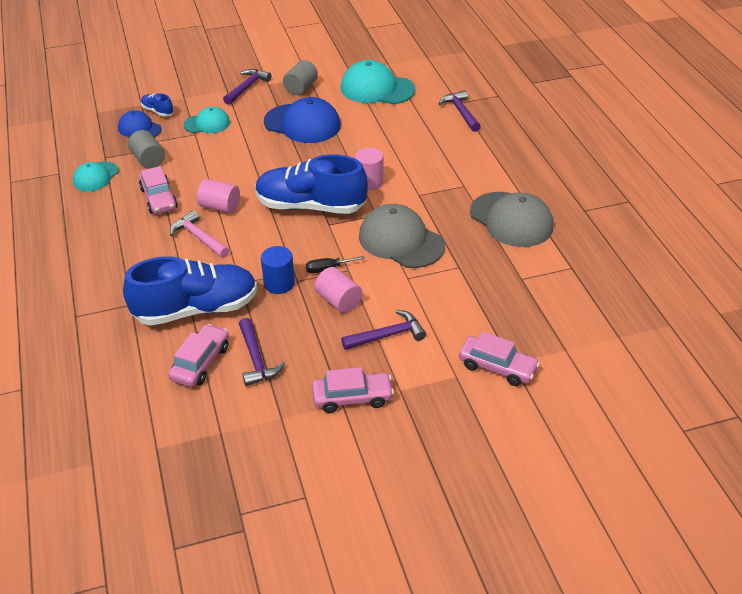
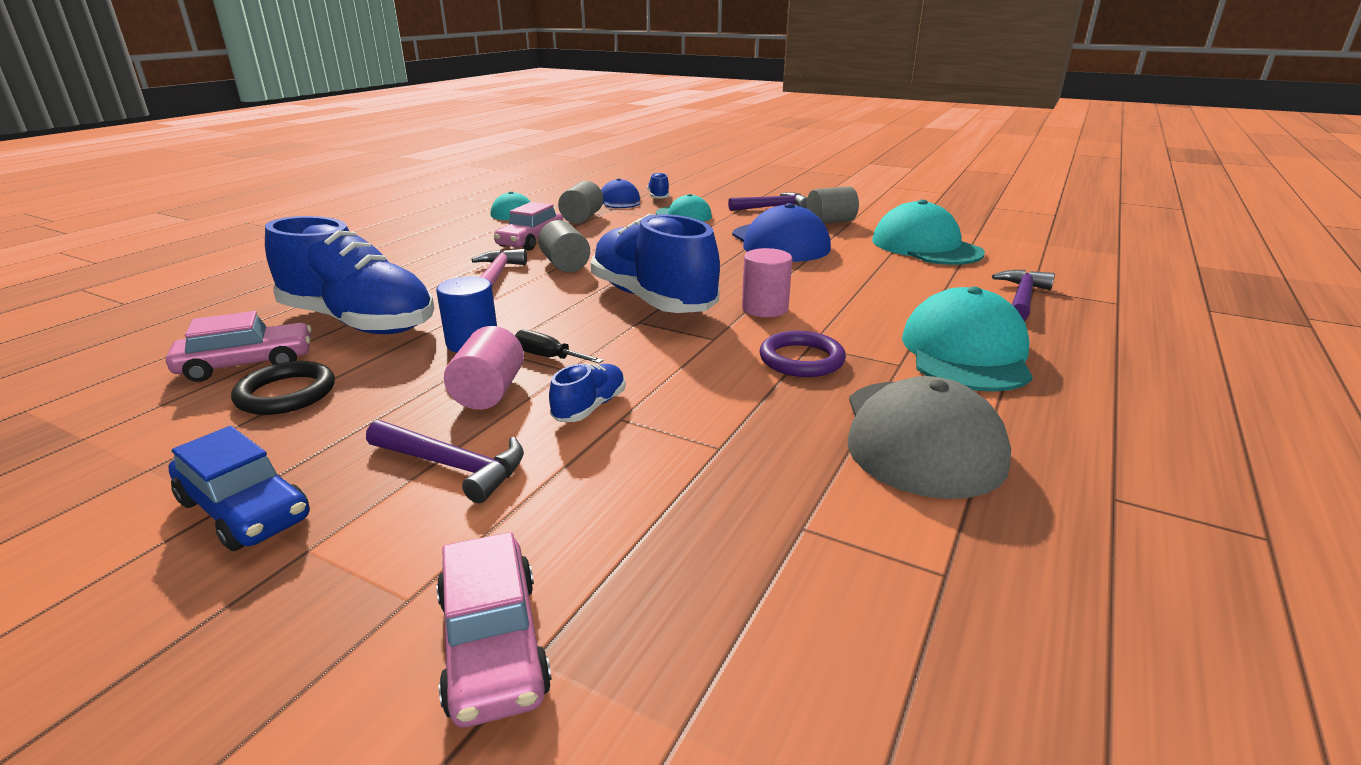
camera: 45 degrees right, 15 degrees down
(220, 207) = (565, 265): pink cylinder -> grey cylinder
(256, 359) = (286, 393): purple hammer -> black ring
(352, 398) = (244, 510): pink car -> blue car
(389, 281) = (590, 407): none -> blue shoe
(401, 241) = (693, 376): grey cap -> none
(427, 205) = (801, 359): none -> purple ring
(478, 164) = (965, 352): none -> turquoise cap

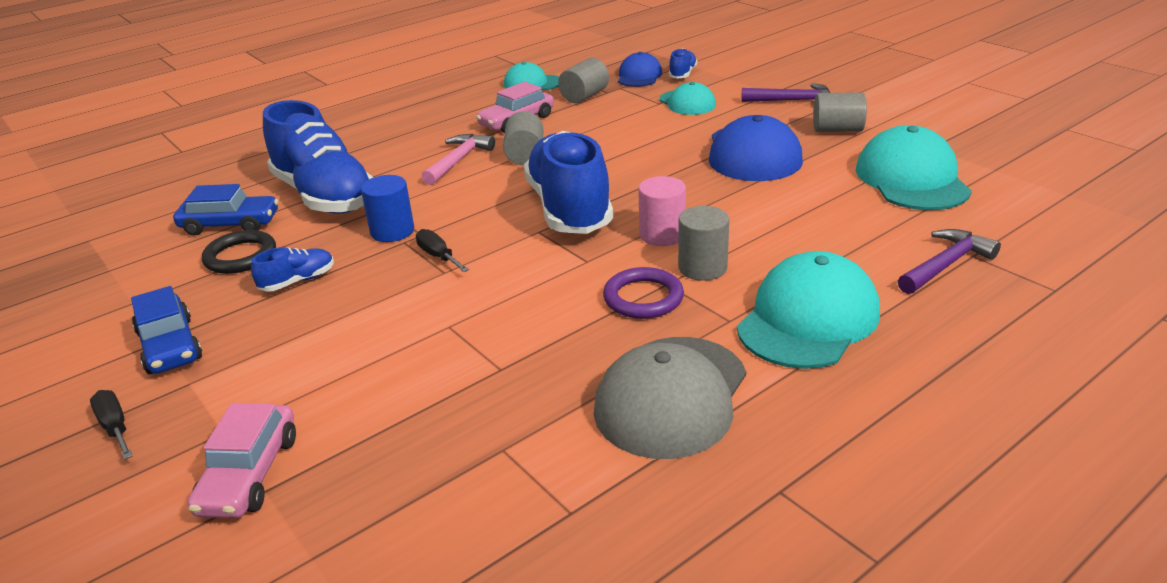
camera: 25 degrees right, 5 degrees up
(216, 637) = (115, 427): none -> black screwdriver
(247, 364) = (230, 224): pink car -> blue car
(454, 466) = (308, 342): purple hammer -> none
(489, 392) = (372, 282): pink cylinder -> none
(590, 407) = (434, 311): blue shoe -> blue shoe (298, 281)
(829, 328) = (702, 268): none -> grey cylinder

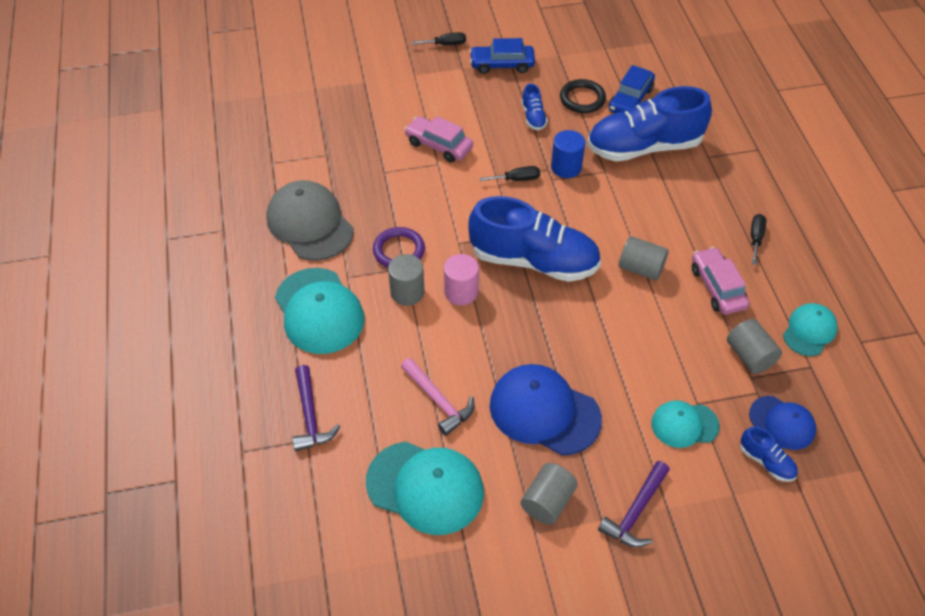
camera: 115 degrees right, 20 degrees up
(249, 474) = (378, 78): pink car -> pink car (439, 145)
(435, 119) = (755, 238): none -> black screwdriver
(458, 160) = (657, 228): pink hammer -> pink hammer (439, 401)

